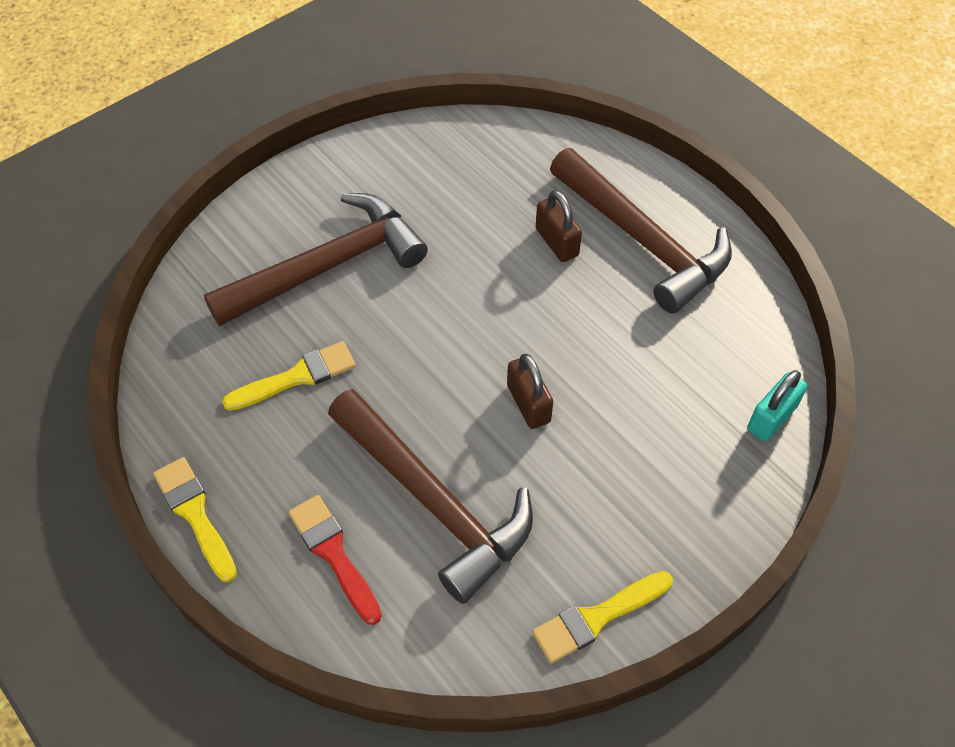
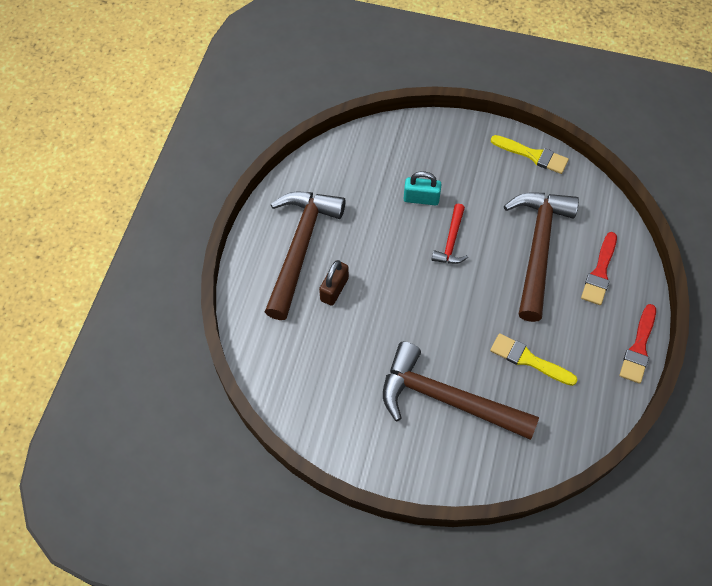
camera: 125 degrees left, 5 degrees up
(195, 514) = (638, 348): yellow brush -> red brush
(528, 404) = (451, 241): brown padlock -> red hammer
(771, 418) = (374, 139): turquoise padlock -> turquoise padlock (421, 198)

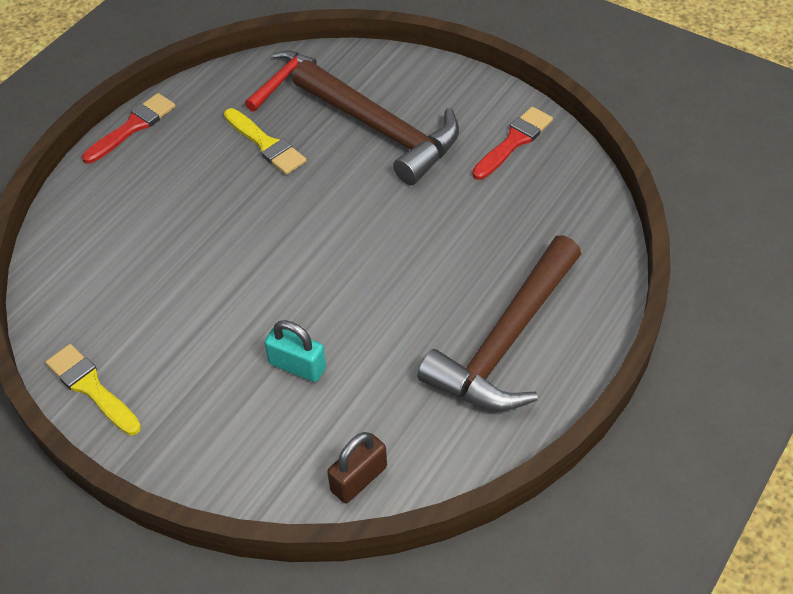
camera: 160 degrees left, 10 degrees down
(334, 289) = (474, 275): brown padlock -> brown padlock (359, 479)
(451, 241) = (285, 295): red hammer -> red hammer (281, 81)
(538, 248) = (174, 257): brown hammer -> none
(600, 272) = (116, 210): red brush -> red brush (514, 141)

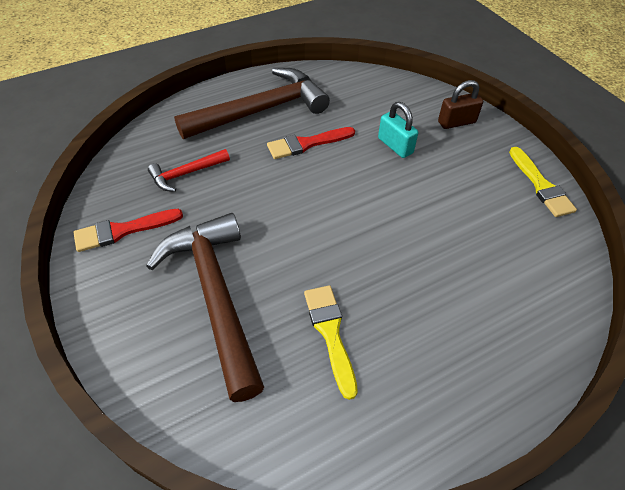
camera: 155 degrees left, 0 degrees up
(133, 127) = (465, 433): red brush -> red brush (307, 144)
(281, 81) = (270, 417): red hammer -> red hammer (186, 174)
(359, 479) = (388, 86): brown padlock -> brown padlock (456, 122)

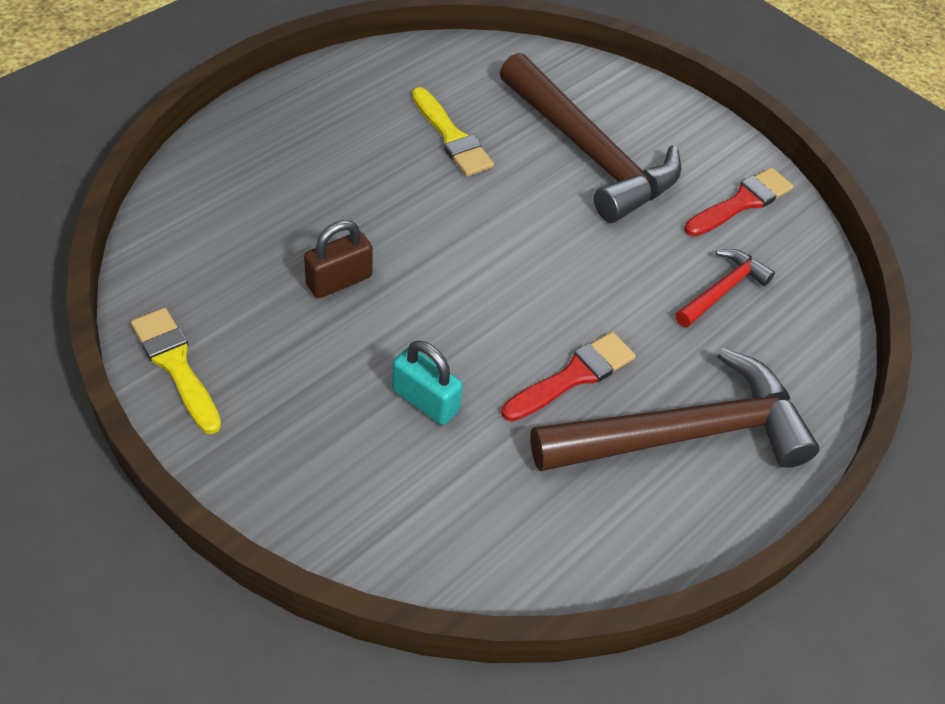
camera: 160 degrees right, 0 degrees up
(261, 110) = (683, 434): brown hammer -> brown hammer turned 150 degrees counterclockwise
(456, 122) = (317, 480): brown padlock -> brown padlock (339, 281)

